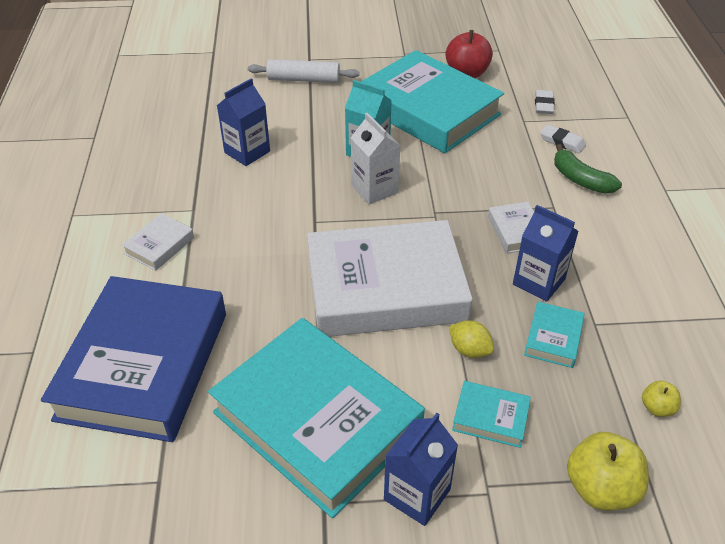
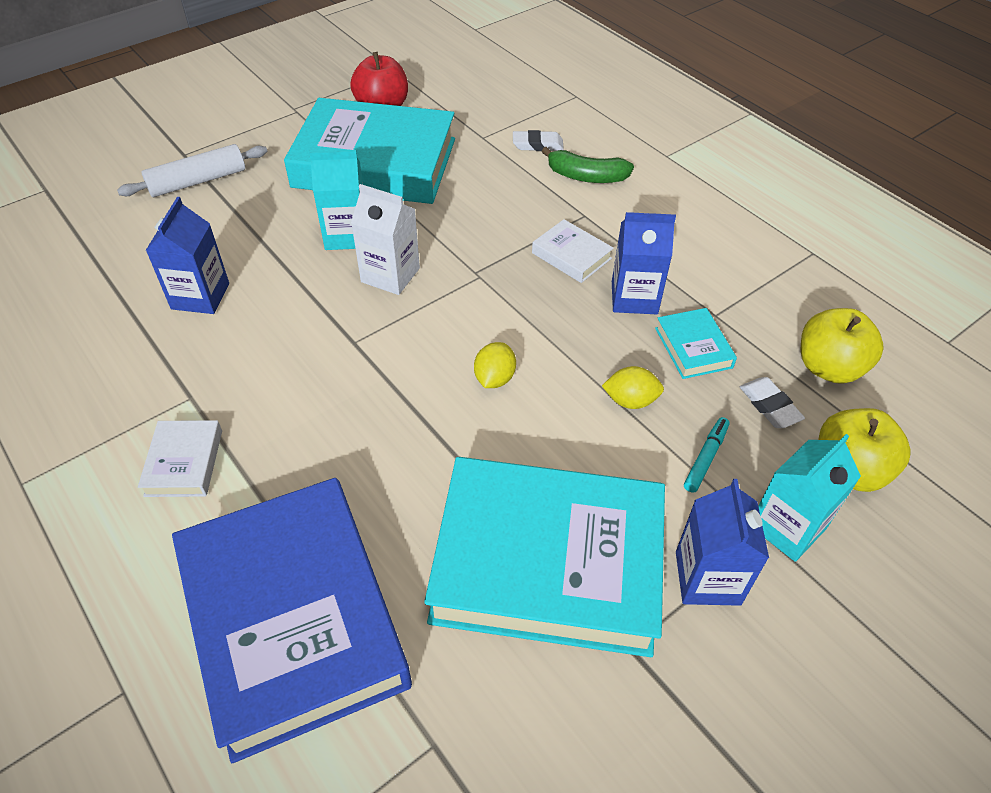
camera: 35 degrees left, 5 degrees up
(385, 288) = (494, 378): white book -> yellow lemon
(490, 417) = (705, 458): turquoise book -> turquoise marker
(510, 497) = (787, 527): none -> turquoise carton
(543, 105) = (488, 113): white eraser -> white eraser (769, 406)
(657, 408) = (828, 367): yellow apple -> yellow apple, size x1.93

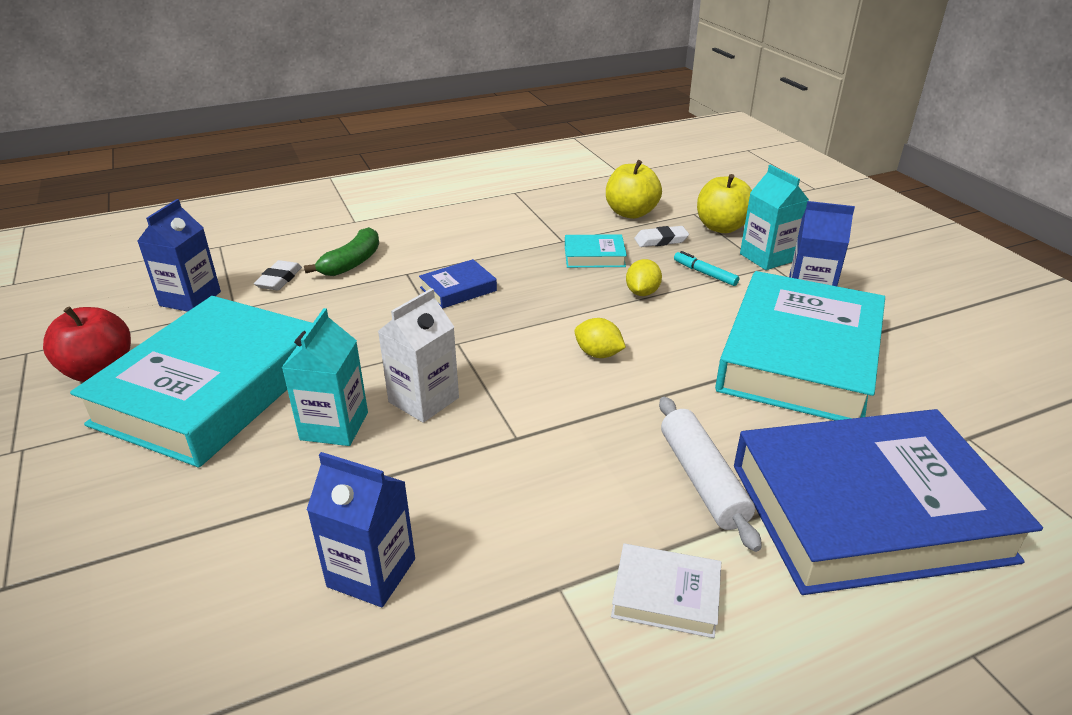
camera: 75 degrees left, 15 degrees down
(197, 181) = (97, 570): white rolling pin -> white rolling pin (702, 480)
(571, 256) = (458, 289): white book -> blue book
(634, 298) = (527, 269): blue carton -> blue carton (190, 299)

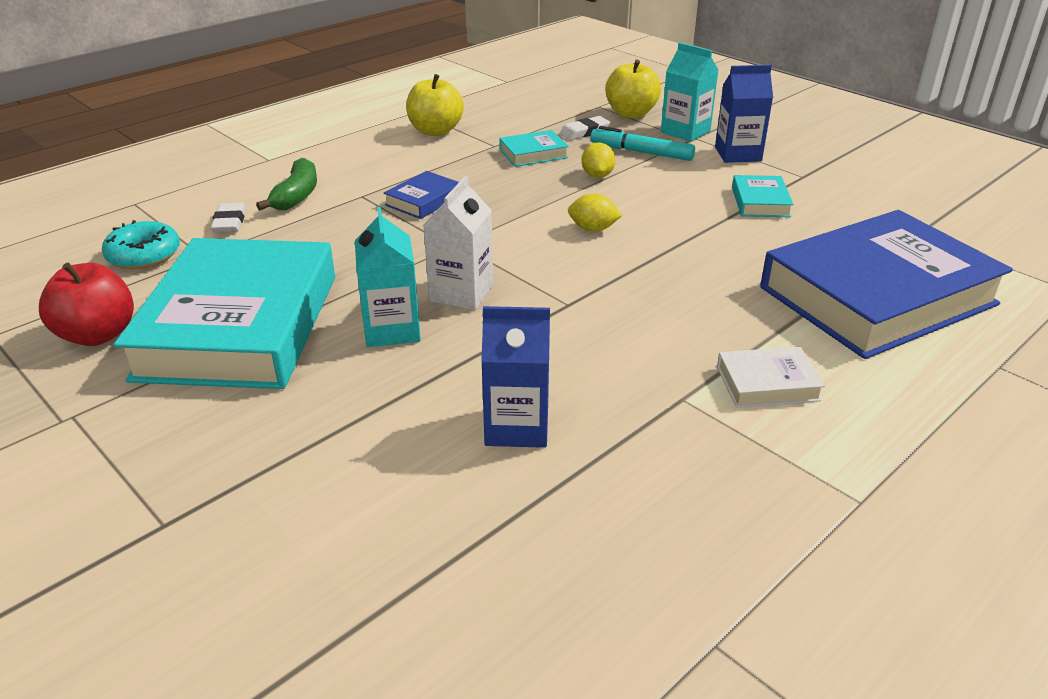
camera: 20 degrees left, 0 degrees up
(190, 299) = (144, 255): blue carton -> turquoise donut
(631, 213) = (541, 113): yellow apple -> yellow apple (435, 131)
(702, 480) = (742, 302): white rolling pin -> none
(705, 273) = (641, 152): turquoise marker -> turquoise marker, size x1.54
(799, 357) = (760, 202): turquoise book -> turquoise book, size x0.40

